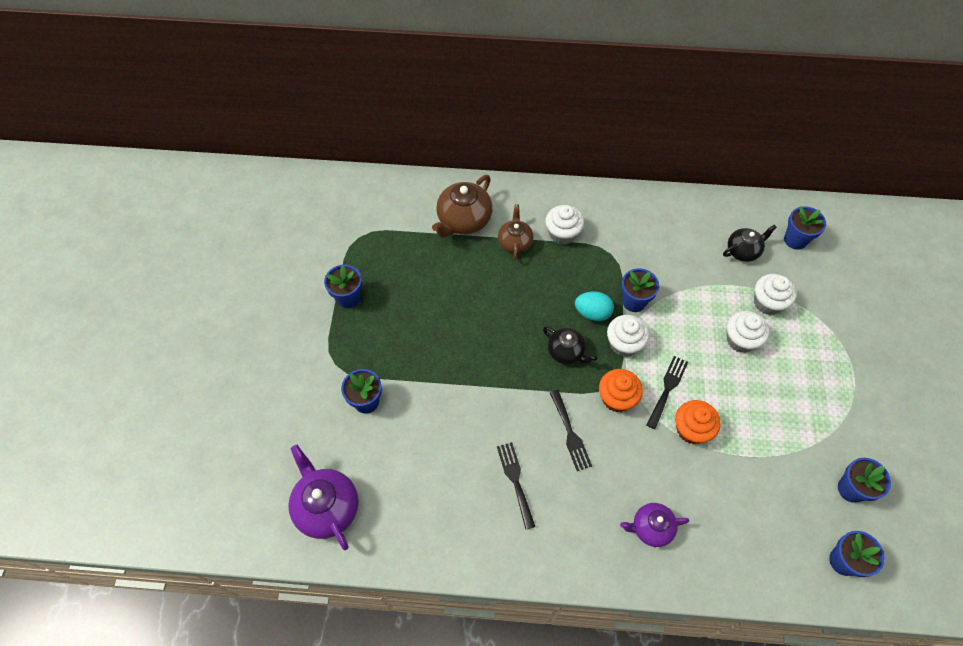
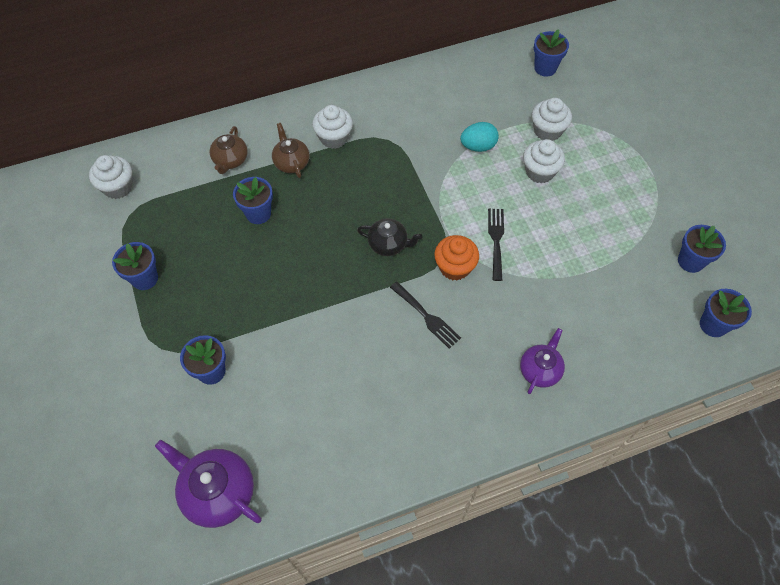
camera: 25 degrees left, 0 degrees up
(463, 220) = (230, 160): brown teapot -> brown teapot, size x0.63
(515, 481) = (396, 382): black fork -> none
(592, 313) = (396, 199): turquoise egg -> turquoise egg (478, 146)
(624, 344) = (438, 216): white cupcake -> white cupcake (118, 187)
(634, 301) = (429, 174): blue flower pot -> blue flower pot (258, 213)
(651, 528) = (540, 370): purple teapot -> purple teapot turned 150 degrees clockwise
(691, 429) = (534, 267): orange cupcake -> none
(743, 251) = (505, 94): black teapot -> none

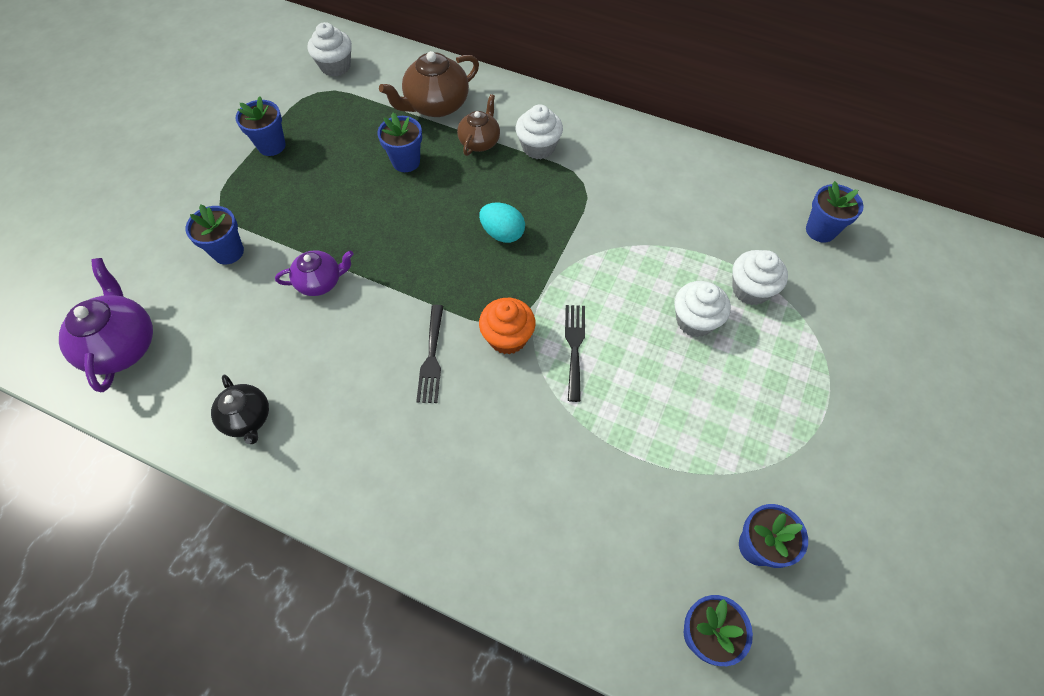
camera: 45 degrees right, 0 degrees up
(230, 160) = (436, 105): brown teapot -> brown teapot, size x1.59
(388, 244) = (475, 270): black teapot -> black teapot (248, 418)
(478, 146) = (660, 251): turquoise egg -> turquoise egg (502, 233)
(496, 240) = (574, 347): black fork -> black fork turned 45 degrees counterclockwise
(540, 370) = (470, 499): purple teapot -> purple teapot (320, 282)

